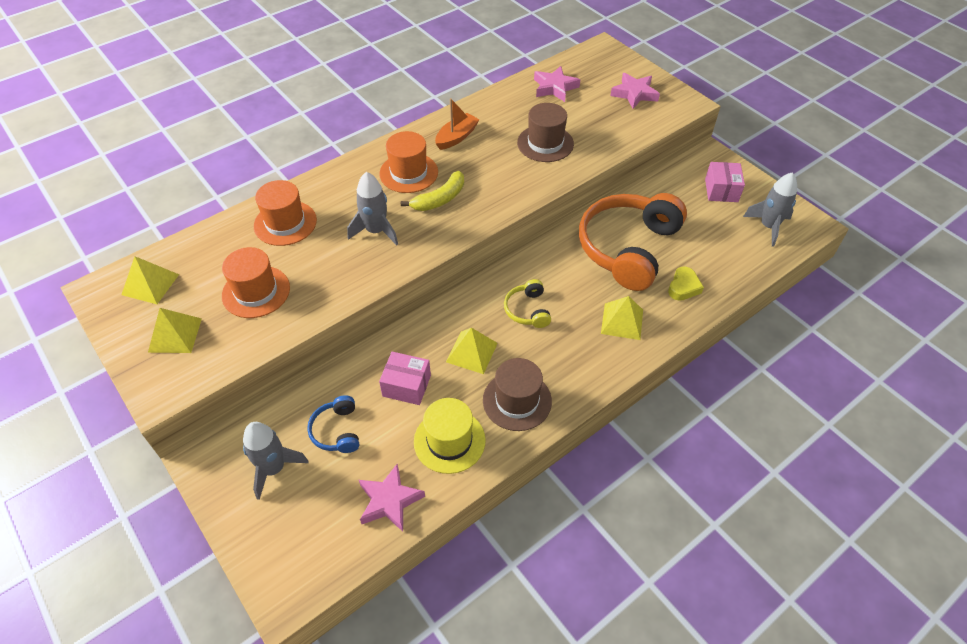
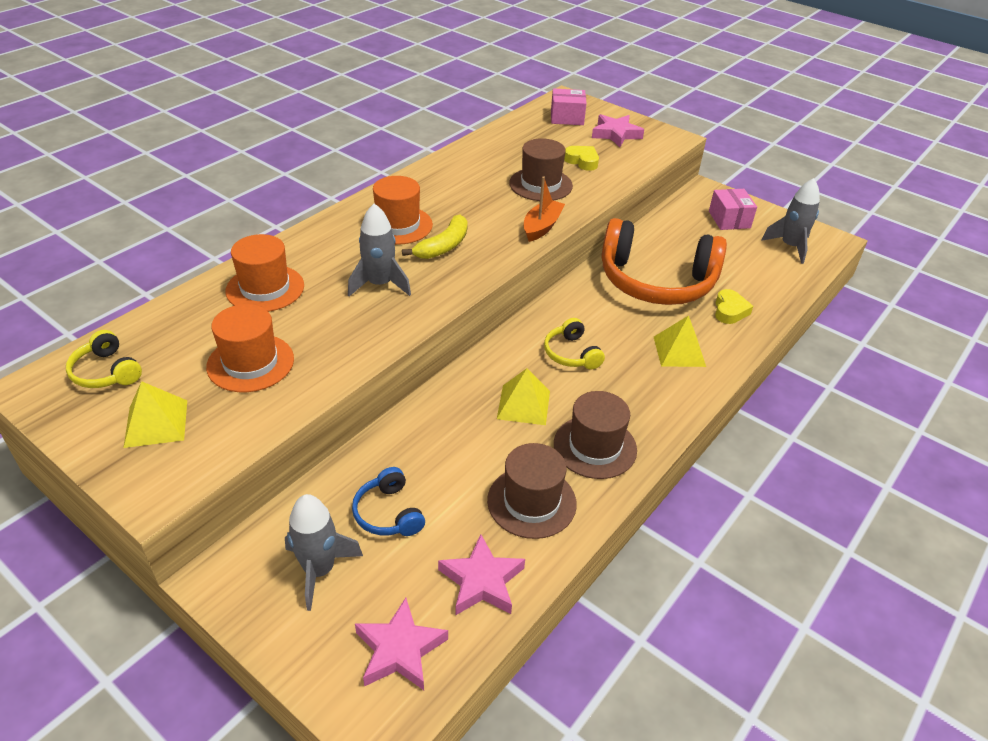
camera: 15 degrees left, 10 degrees down
(150, 284) = (106, 372): yellow pyramid -> yellow headphones
(406, 386) = (458, 451): pink box -> pink box (567, 117)
(449, 441) = (531, 502): yellow hat -> brown hat
(456, 137) = (440, 187): orange boat -> orange boat (542, 227)
(554, 87) = (530, 135): pink star -> pink star (400, 650)
(592, 121) = (582, 161): none -> yellow heart
(628, 248) = (656, 281): orange headphones -> orange headphones turned 90 degrees counterclockwise

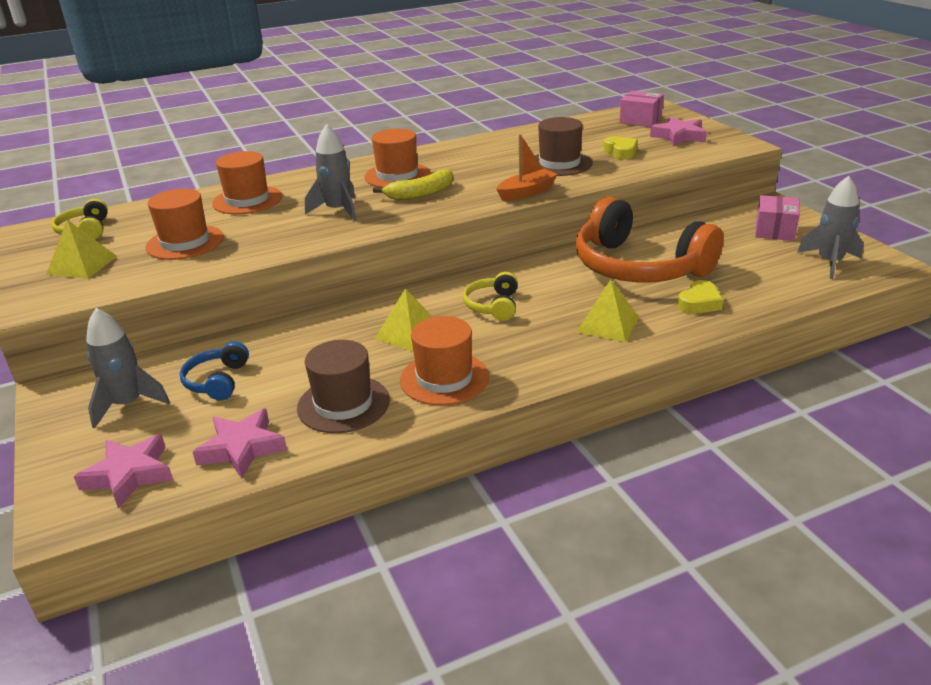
camera: 30 degrees right, 10 degrees down
(595, 447) = (444, 378): brown hat -> orange hat

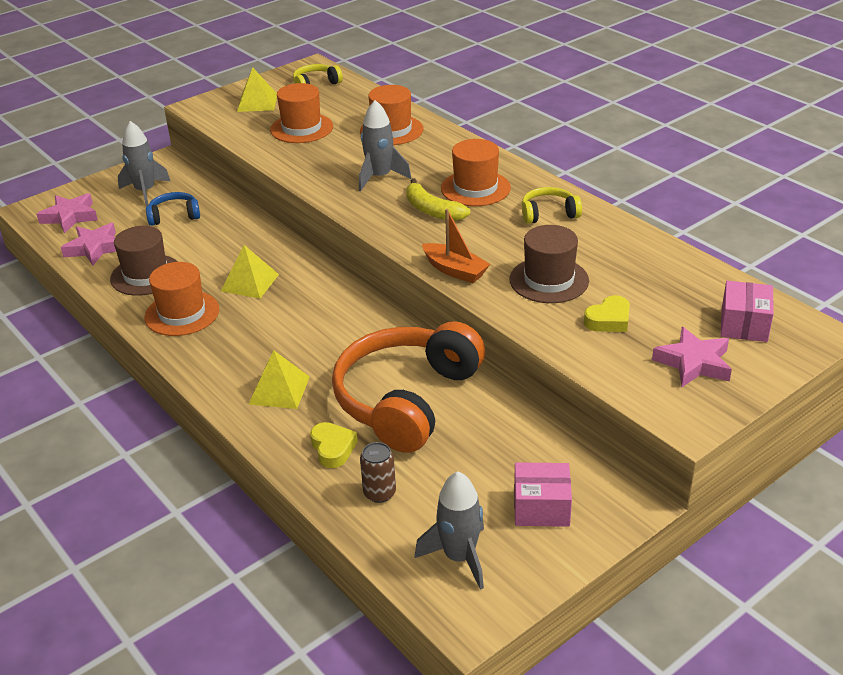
camera: 75 degrees right, 5 degrees up
(493, 306) = (304, 317): yellow headphones -> yellow headphones (548, 213)
(699, 303) = (333, 448): yellow heart -> yellow heart turned 135 degrees counterclockwise
(758, 286) = (379, 493): none -> brown can

